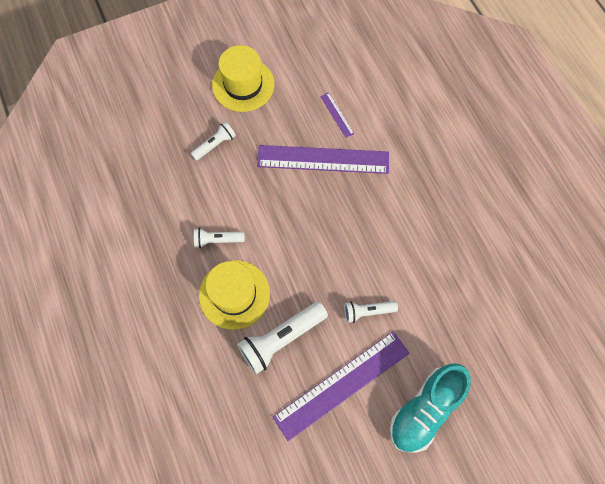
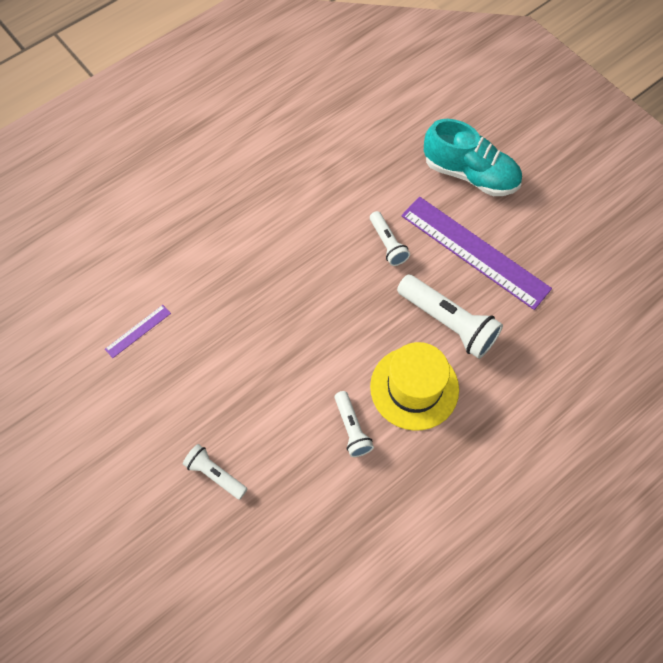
camera: 105 degrees left, 5 degrees down
(243, 85) = (110, 465): yellow hat -> none
(323, 159) = (208, 332): purple ruler -> none

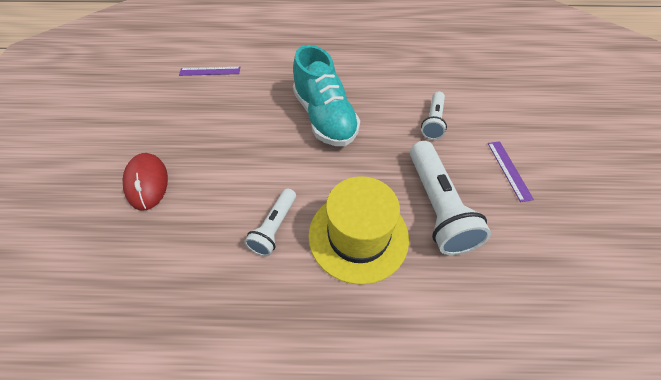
camera: 40 degrees right, 10 degrees down
(215, 474) = (147, 183): white flashlight -> red mouse
(470, 174) = (549, 117): turquoise shoe -> turquoise shoe (324, 117)
(474, 252) = (509, 170): purple ruler -> purple ruler, size x0.42

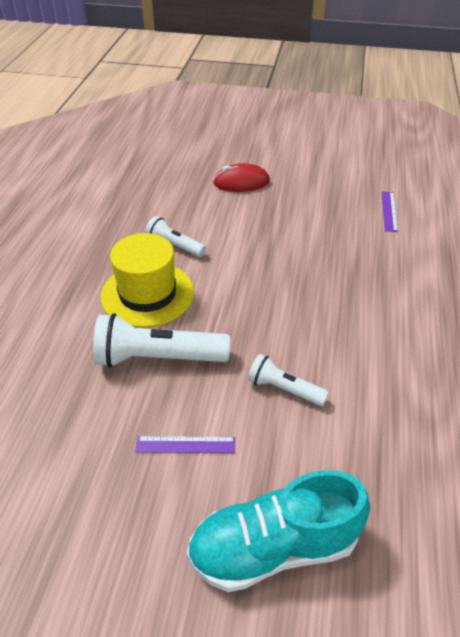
camera: 100 degrees right, 10 degrees down
(324, 117) = (304, 290): turquoise shoe -> turquoise shoe (273, 547)

